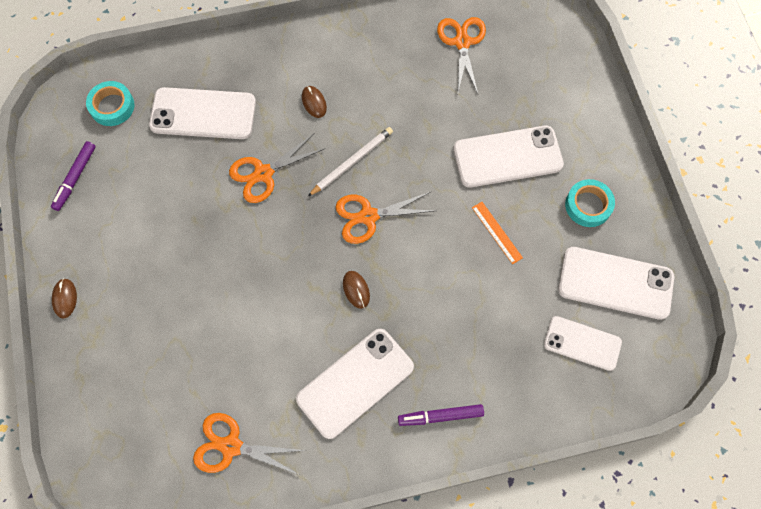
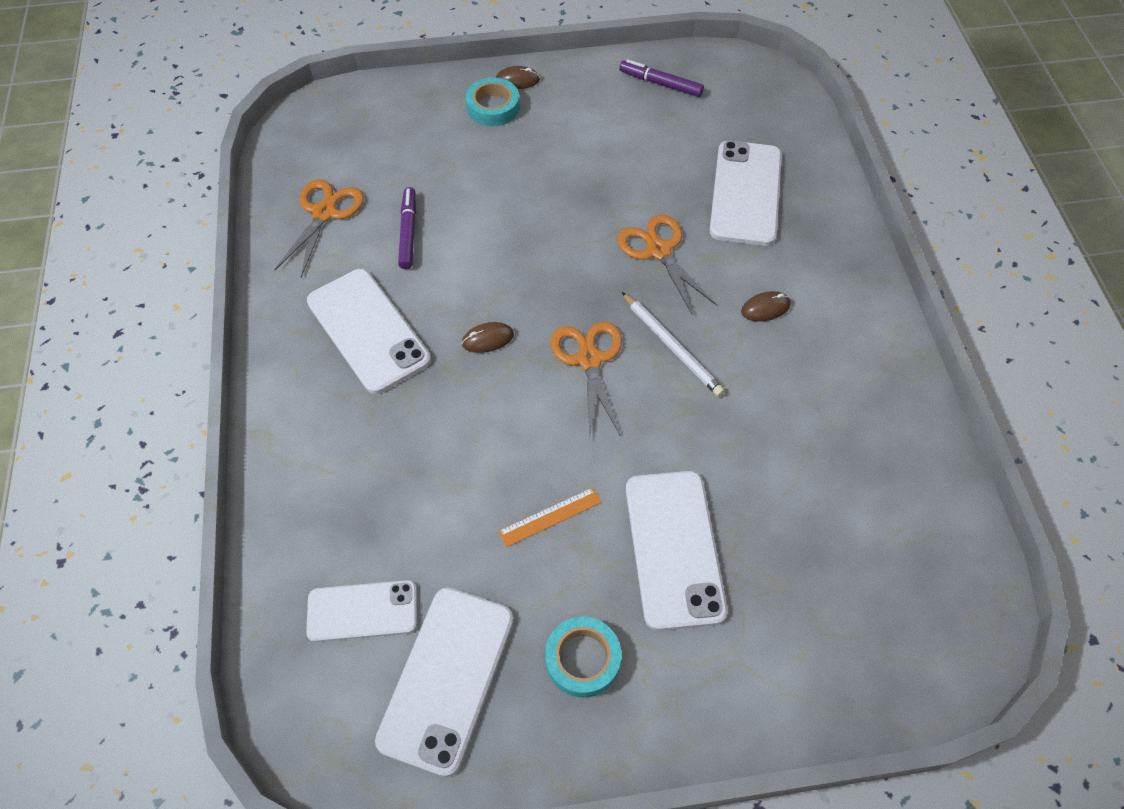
camera: 95 degrees right, 10 degrees down
(112, 106) = (755, 111): turquoise tape -> turquoise tape (493, 107)
(440, 416) = (305, 418): purple marker -> purple marker (408, 232)
(462, 42) = (882, 507): orange scissors -> none
(582, 343) = (362, 611): white phone -> white phone turned 60 degrees clockwise

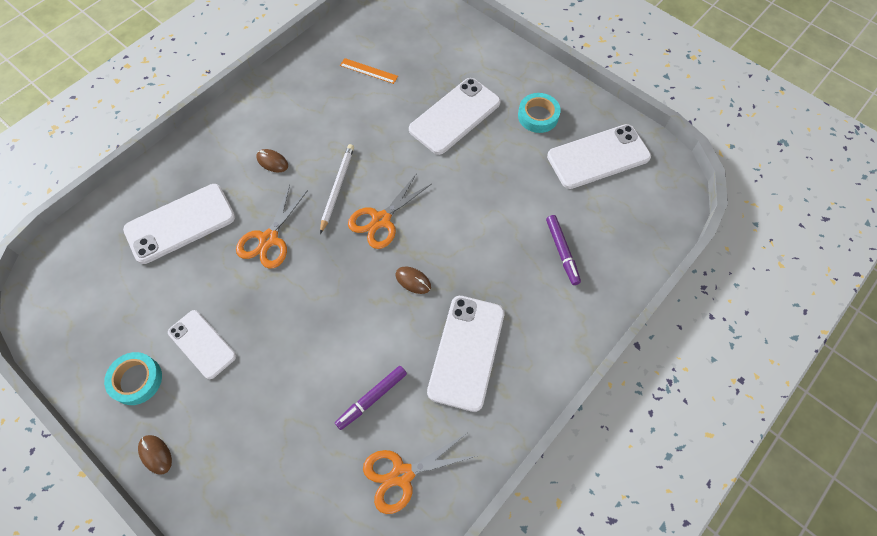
camera: 130 degrees left, 5 degrees up
(362, 611) = (609, 212): white phone -> white phone (202, 344)
(493, 107) = (201, 447): turquoise tape -> turquoise tape (136, 380)
(550, 517) = (488, 173): orange ruler -> orange ruler (368, 71)
(660, 83) = (93, 345): purple marker -> purple marker (562, 252)

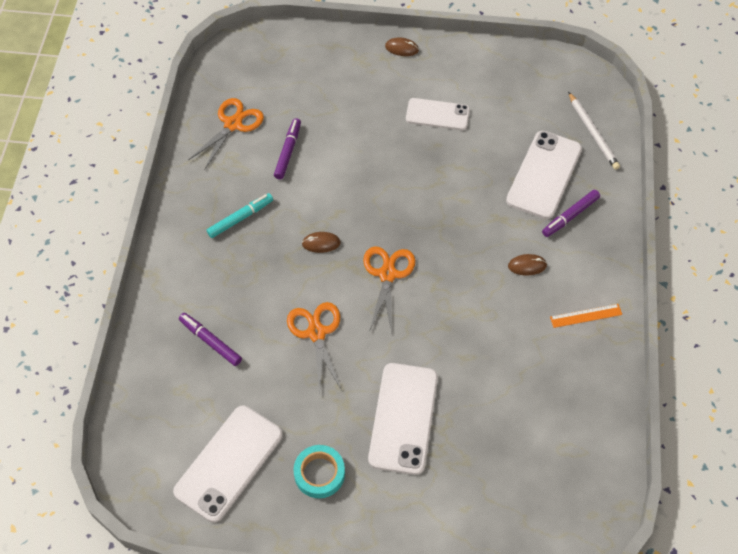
camera: 145 degrees right, 5 degrees down
(136, 380) = (458, 73): turquoise tape -> none
(200, 178) = (570, 216): none -> purple marker
(269, 239) = (463, 205): orange scissors -> orange scissors (316, 333)
(337, 188) = (449, 278): white pencil -> white pencil (593, 133)
(368, 71) = (533, 415): orange ruler -> orange ruler (586, 316)
(466, 352) = (240, 218): white phone -> turquoise marker

